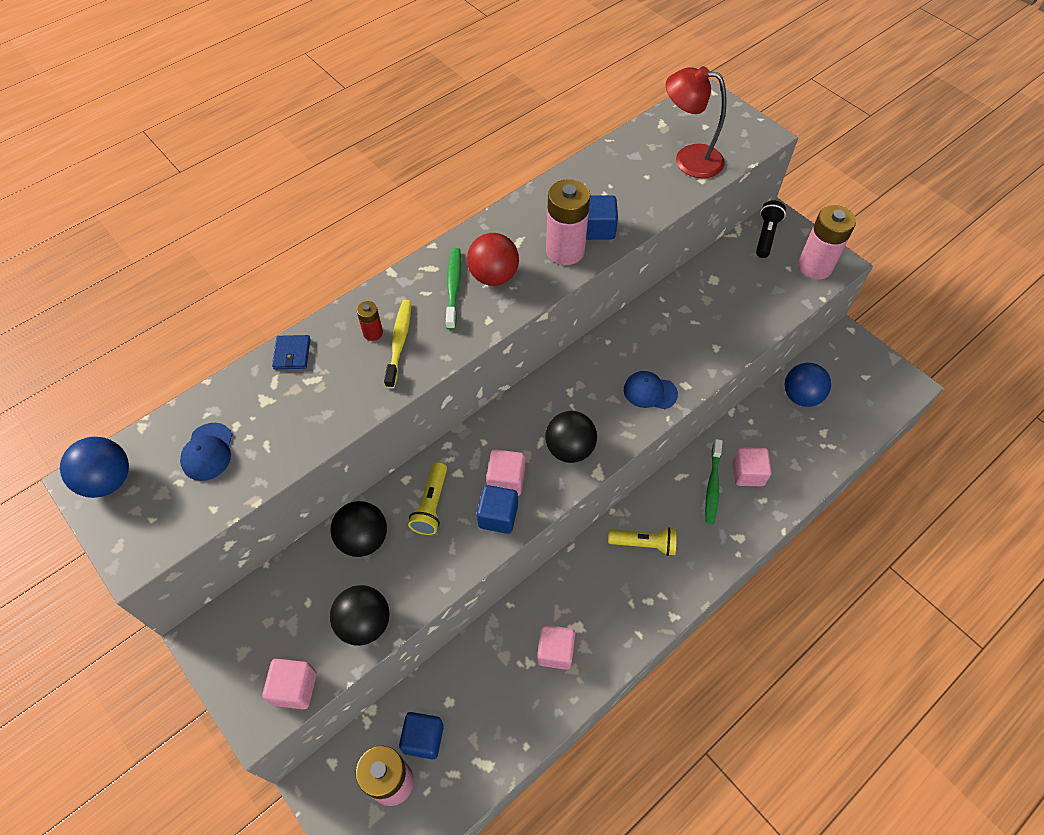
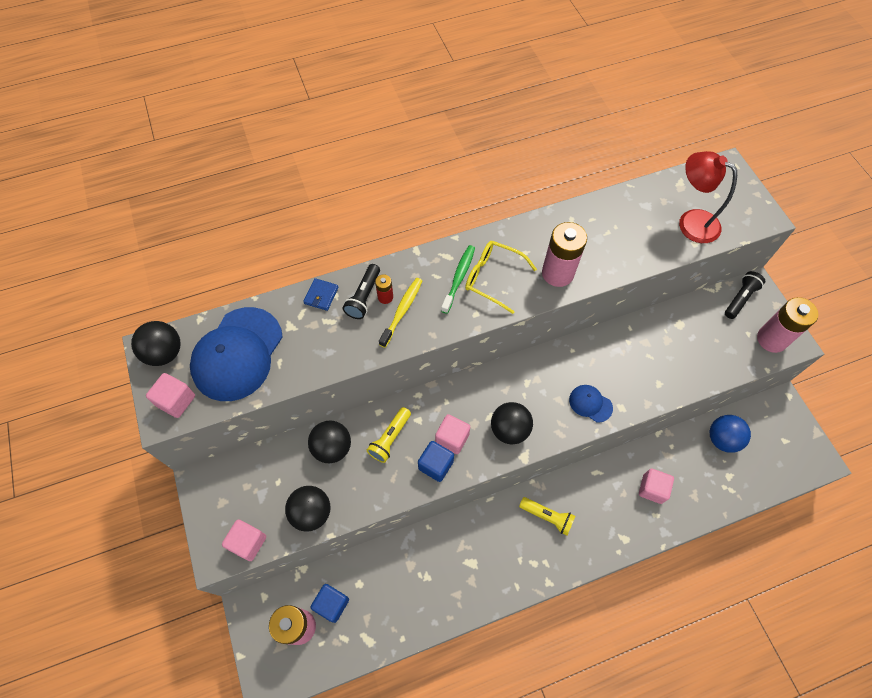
camera: 20 degrees right, 5 degrees up
(108, 480) = (164, 353): blue ball -> black ball
(208, 452) = (237, 354): blue cap -> blue cap, size x2.14
(346, 340) = (364, 297): none -> black flashlight
(493, 276) = (493, 278): red ball -> yellow glasses
(555, 651) = (449, 576): pink cube -> pink cube (176, 401)
(598, 229) = (591, 262): blue cube -> none
(712, 486) = (619, 489): green toothbrush -> none

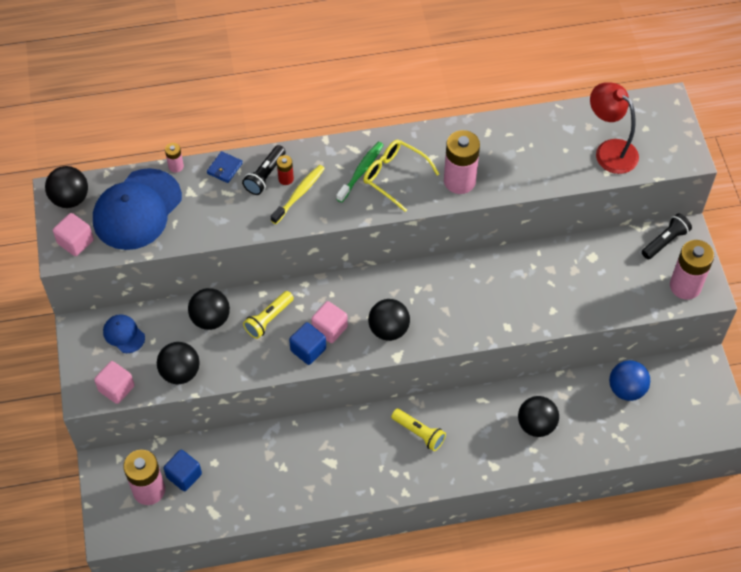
camera: 10 degrees right, 5 degrees down
(271, 301) = (176, 166): none -> pink battery
(590, 403) = (476, 318): blue cap -> blue cap (124, 334)
(652, 489) = (536, 425): pink cube -> black ball

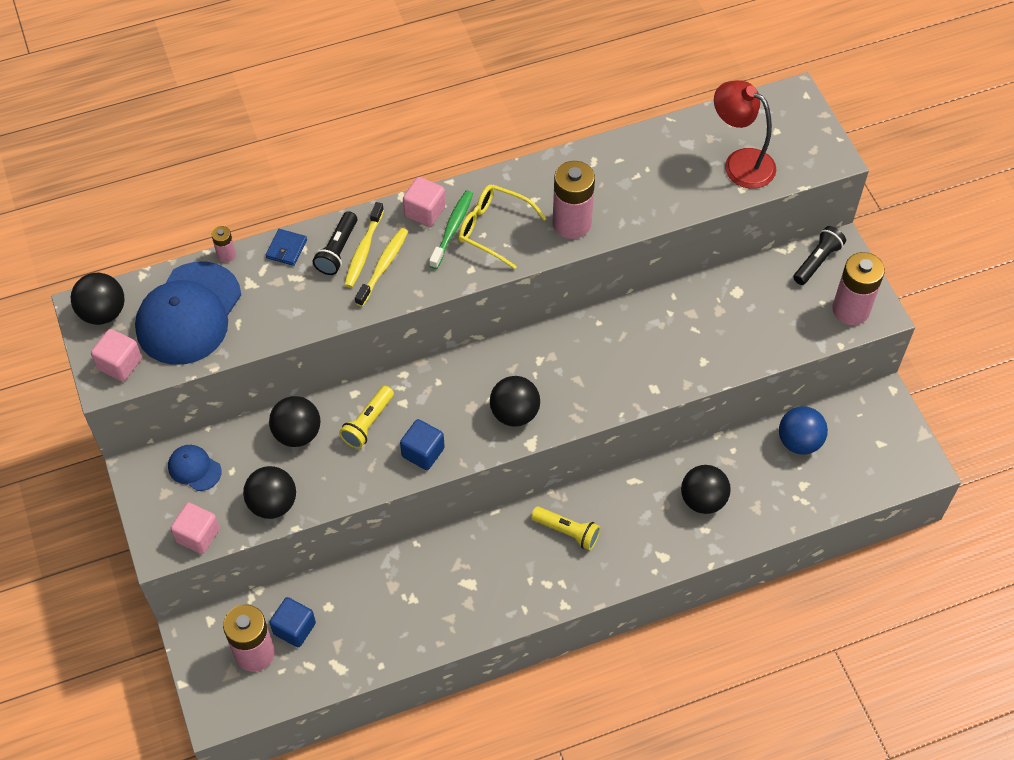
camera: 10 degrees left, 0 degrees up
(286, 179) = (363, 250): red battery -> yellow toothbrush
(329, 328) = (444, 423): pink cube -> pink cube (425, 211)

